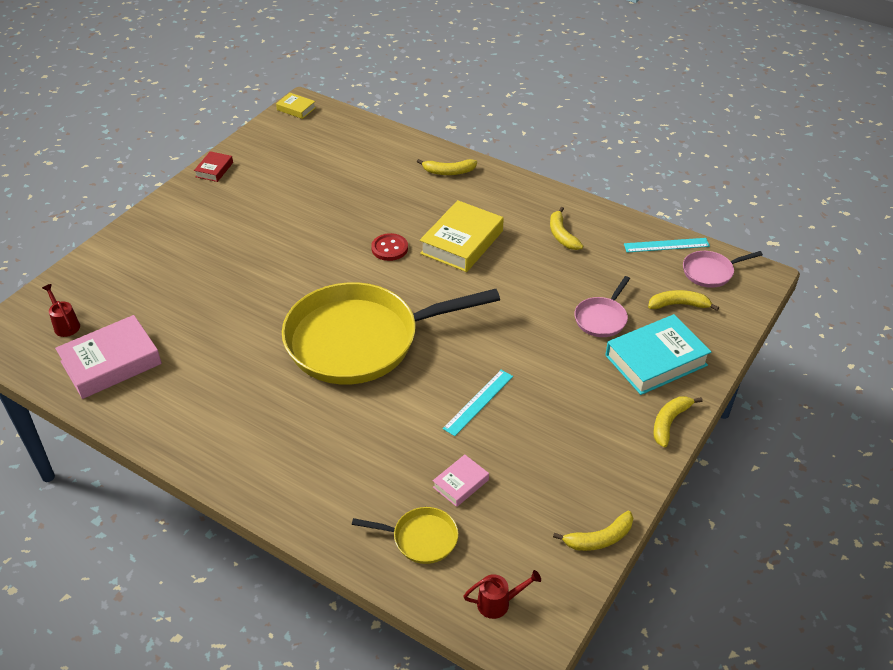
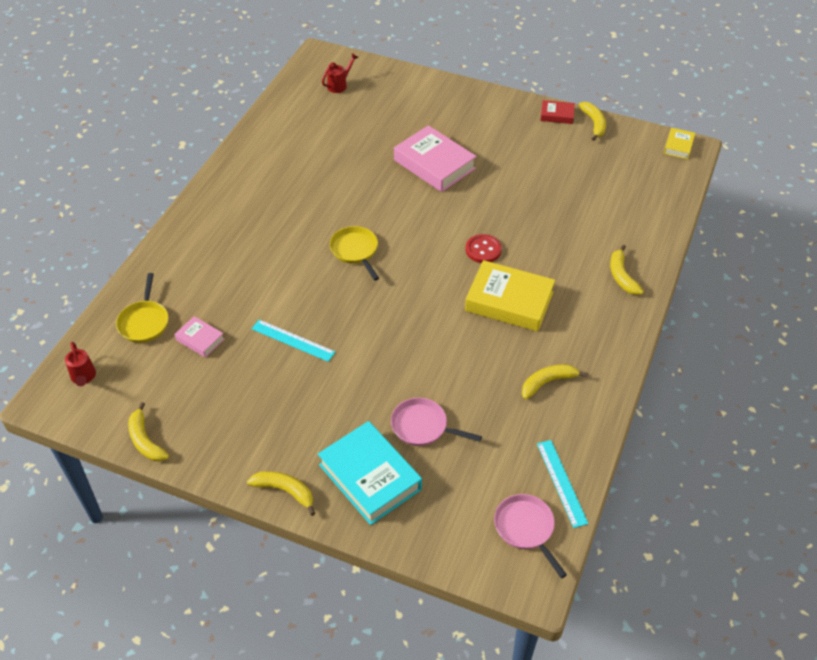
camera: 80 degrees right, 5 degrees up
(111, 363) = (304, 118): pink book -> pink book (434, 164)
(361, 340) = (355, 251): yellow pan -> yellow pan, size x0.41
(678, 305) = (460, 496): yellow banana -> yellow banana (594, 123)

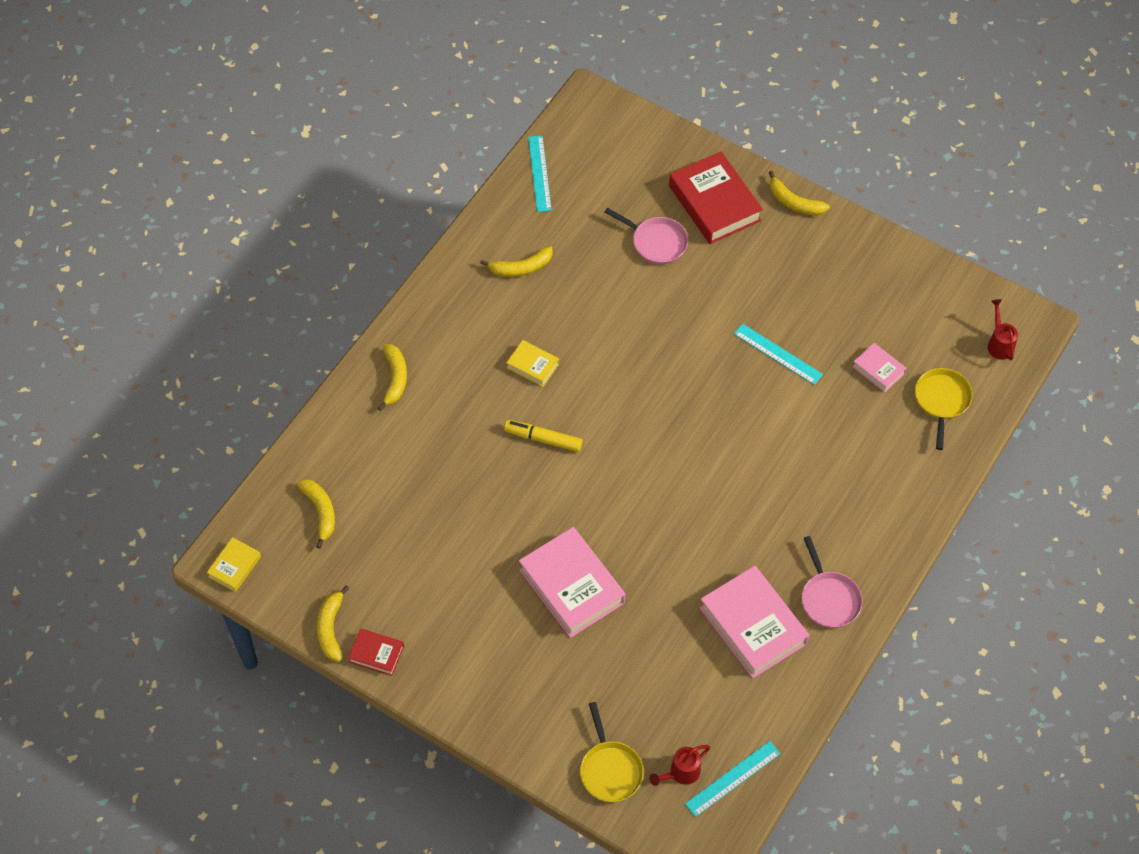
camera: 170 degrees left, 10 degrees up
(145, 440) = (928, 268): yellow banana -> yellow banana (320, 512)
(299, 159) = (753, 626): none -> pink book
(305, 86) = (732, 778): none -> turquoise ruler
(355, 251) = (695, 461): yellow pan -> yellow pan (610, 769)
(370, 477) = (714, 203): turquoise book -> red book
(483, 250) = (543, 439): red button -> yellow marker
(509, 301) = (532, 366): yellow book -> yellow book, size x0.50
(526, 529) = (583, 141): pink pan -> pink pan (829, 598)

